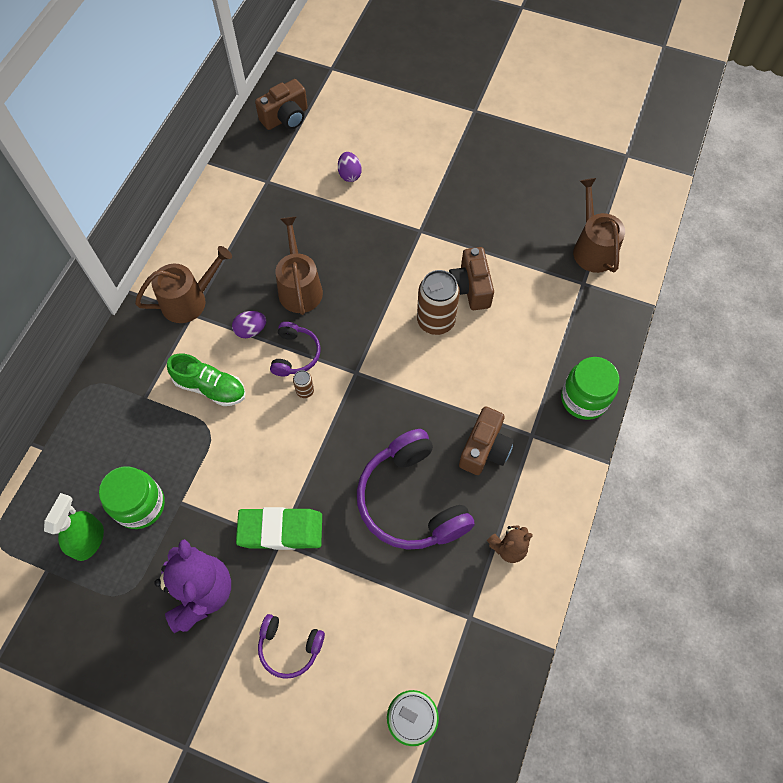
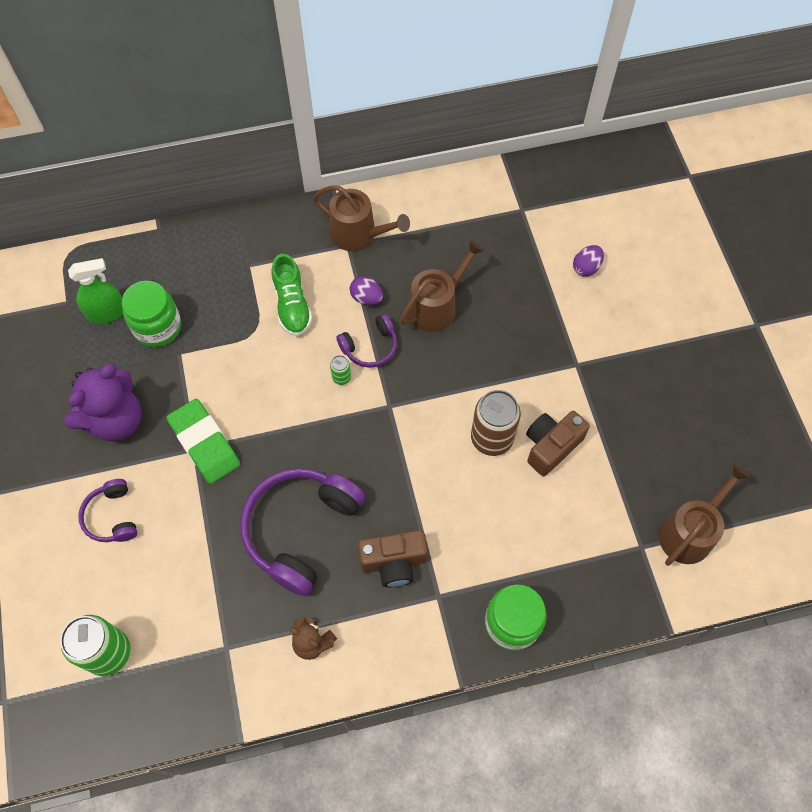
camera: 55 degrees right, 0 degrees up
(286, 118) = (601, 178): brown camera -> none
(305, 391) = (341, 377): brown can -> green can

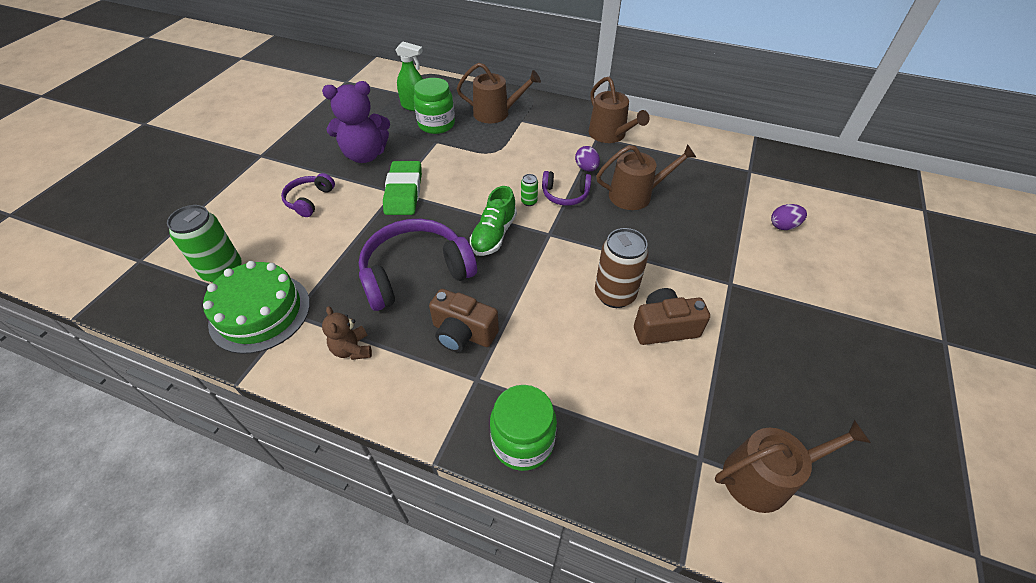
camera: 35 degrees right, 15 degrees down
(193, 667) = (260, 312): none -> green cake
(211, 270) = (496, 113): none -> brown watering can
(292, 305) = (531, 150): green shoe -> green shoe (493, 235)

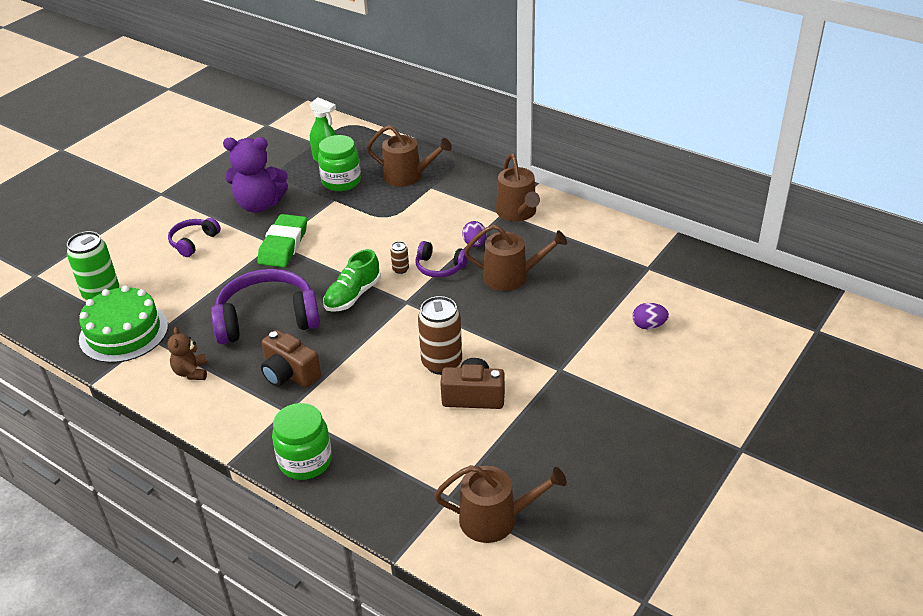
camera: 15 degrees right, 10 degrees down
(529, 201) = (400, 269): green can -> brown can

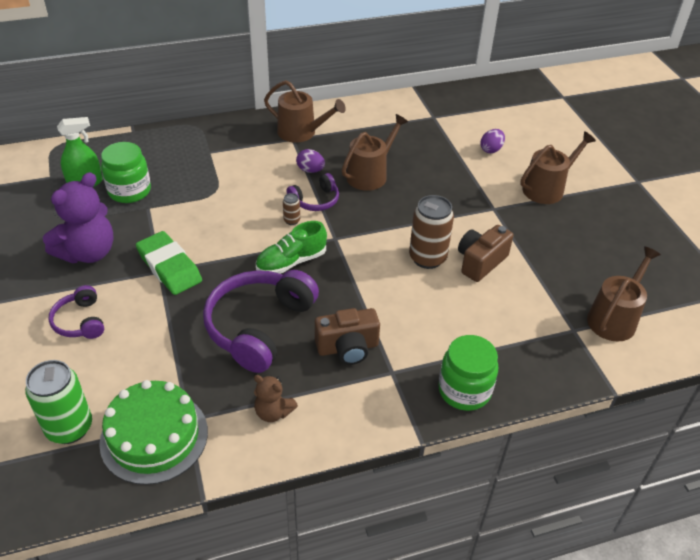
camera: 55 degrees left, 5 degrees up
(352, 295) = (291, 262): green shoe -> green shoe turned 75 degrees clockwise
(407, 176) = (177, 155): brown watering can -> brown watering can (547, 188)

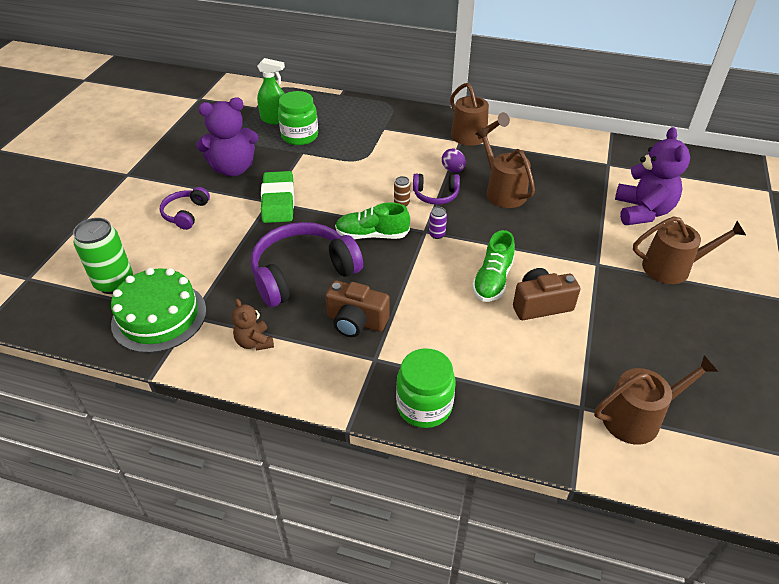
camera: 35 degrees right, 0 degrees up
(348, 237) = (437, 234): none -> purple can
(370, 174) = (502, 192): brown watering can -> brown watering can turned 105 degrees counterclockwise
(427, 258) = (492, 280): brown can -> green shoe
(491, 149) = (642, 211): purple egg -> purple teddy bear

